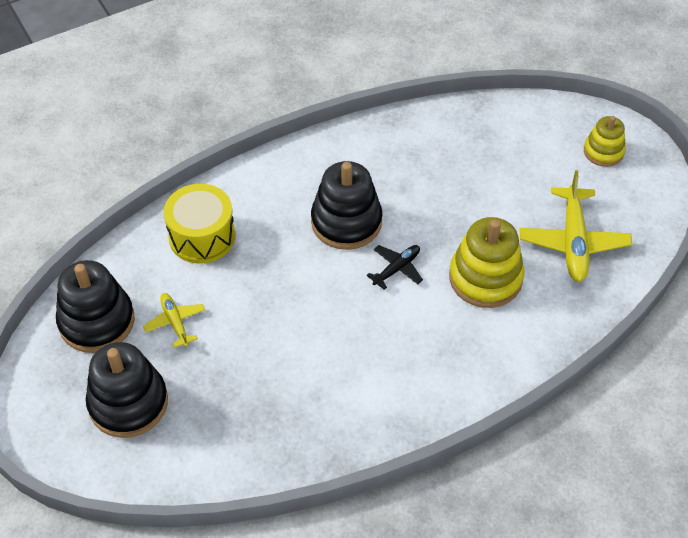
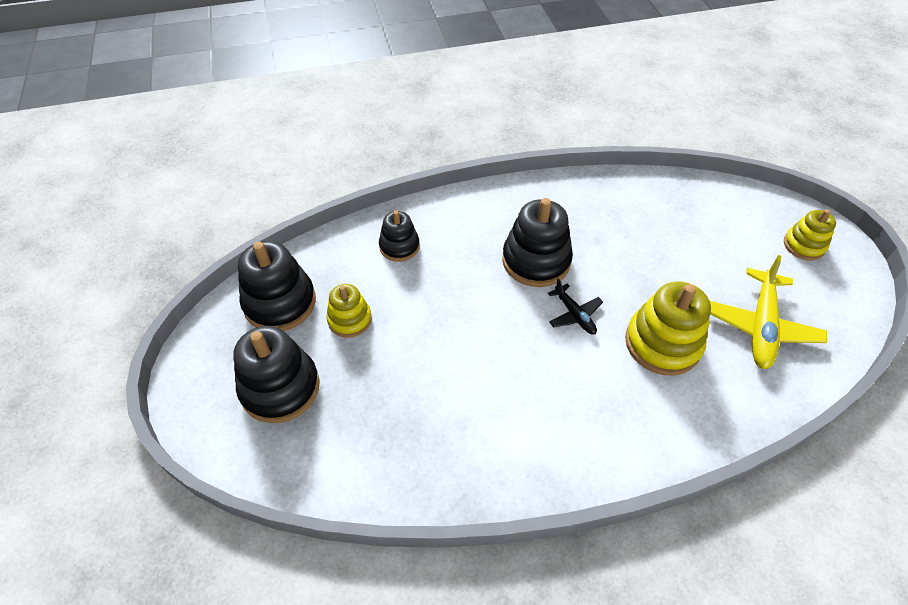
camera: 15 degrees right, 0 degrees up
(175, 322) = (349, 319): yellow plane -> yellow stacking toy
(202, 236) = (399, 246): yellow drum -> black stacking toy
(397, 268) = (574, 314): black plane -> black plane turned 90 degrees clockwise

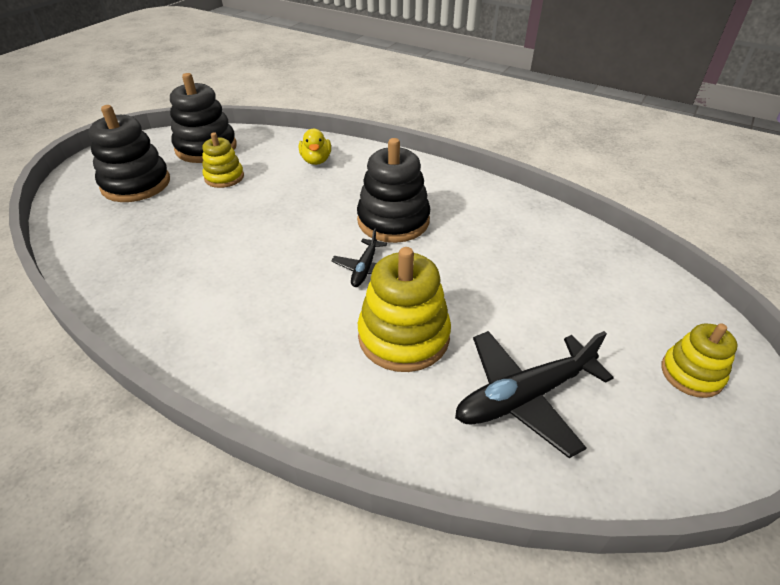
camera: 45 degrees right, 10 degrees down
(399, 246) = (316, 160): black stacking toy -> yellow duck
(761, 326) = (523, 397): yellow plane -> black plane

